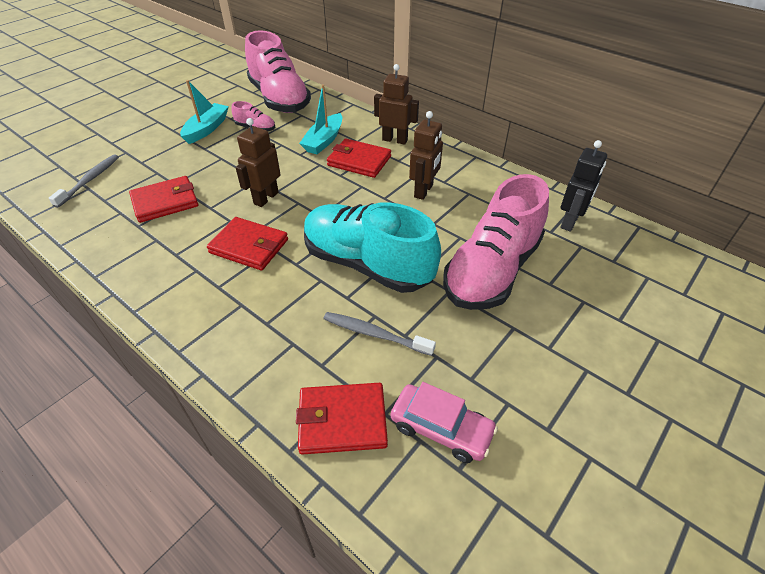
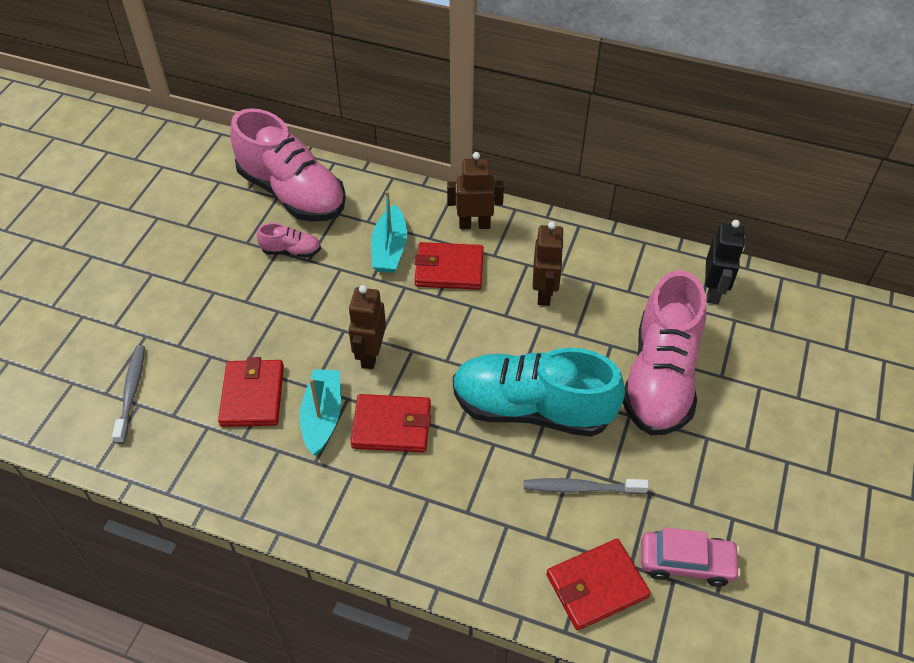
camera: 20 degrees left, 5 degrees up
(165, 202) = (252, 395): red wallet -> red wallet turned 45 degrees counterclockwise
(207, 129) = (228, 269): turquoise boat -> turquoise boat (322, 416)

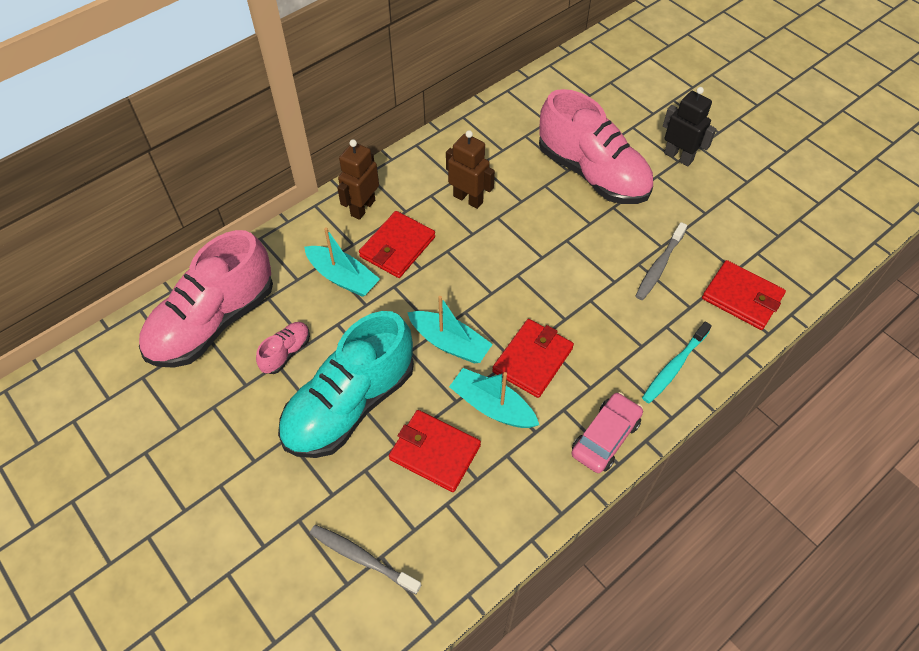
camera: 60 degrees left, 5 degrees up
(292, 193) = (213, 322): pink shoe -> pink shoe turned 150 degrees clockwise
(370, 355) = (450, 343): brown robot -> turquoise boat
(460, 552) = (674, 367): none -> turquoise toothbrush
(532, 409) = (573, 261): turquoise shoe -> turquoise shoe (350, 404)
(596, 586) = (742, 297): red wallet -> red wallet turned 60 degrees counterclockwise
(686, 562) = (748, 239): pink car -> pink car (605, 437)
(713, 291) = (536, 105): black robot -> black robot (678, 157)

